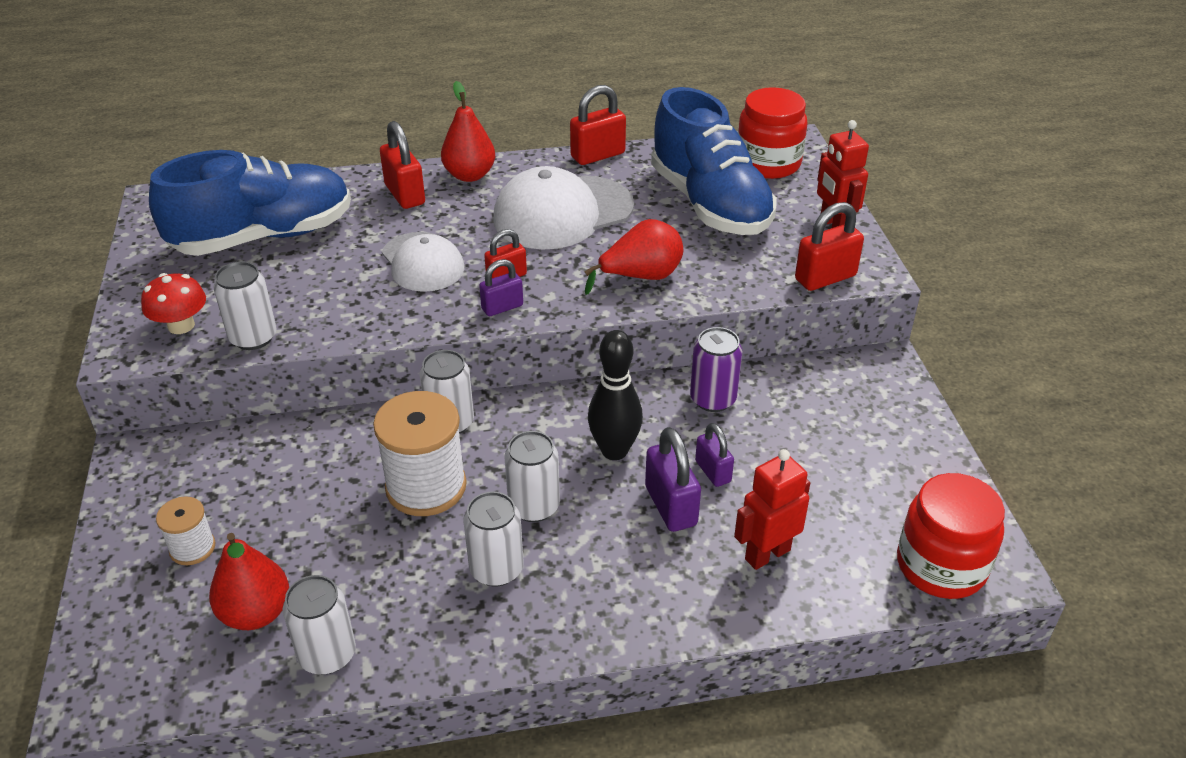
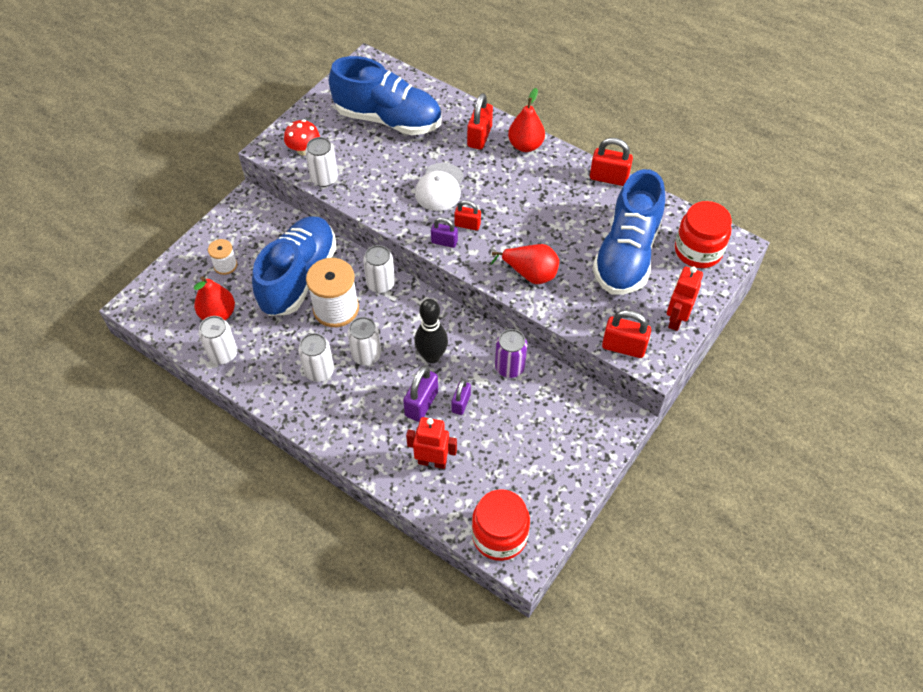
camera: 45 degrees right, 15 degrees up
(326, 488) = (298, 277): none -> blue shoe
(562, 213) = (542, 204): white cap -> none

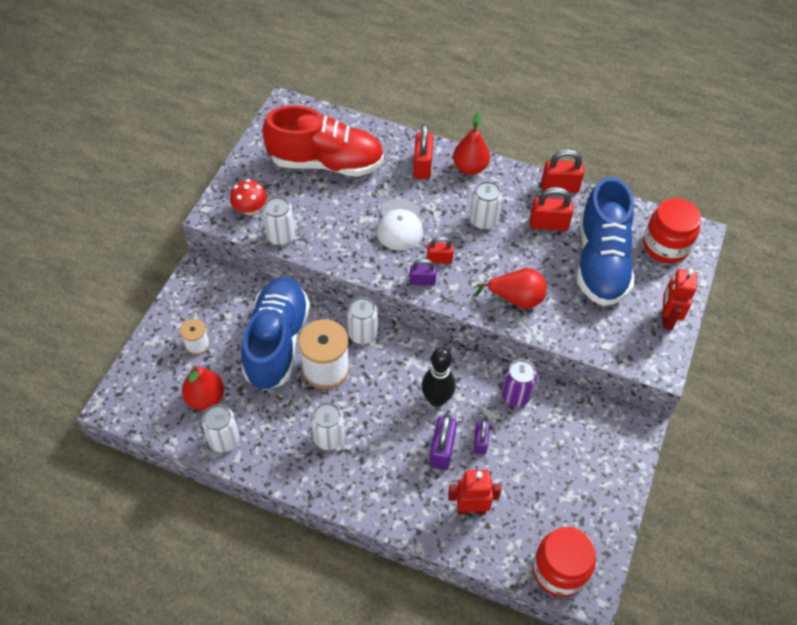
camera: 15 degrees left, 0 degrees up
(366, 355) = (371, 411): white can -> white can (483, 221)
(388, 119) = (326, 163): blue shoe -> red shoe
(623, 347) = (627, 356): red padlock -> red padlock (548, 224)

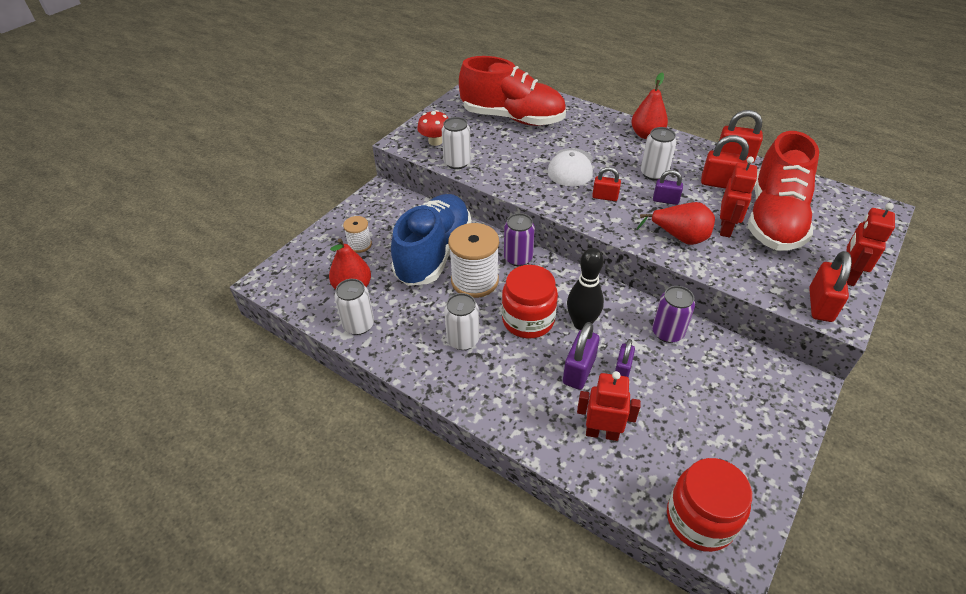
camera: 15 degrees right, 10 degrees down
(362, 334) = (518, 258): white can -> purple can
(422, 166) = (601, 129): red padlock -> red padlock (820, 305)
(422, 281) = (584, 211): purple padlock -> purple padlock (665, 200)
(558, 280) = (726, 228): none -> red robot
(601, 262) = (774, 219): blue shoe -> red shoe
(665, 246) = (846, 214): red jar -> red jar (528, 320)

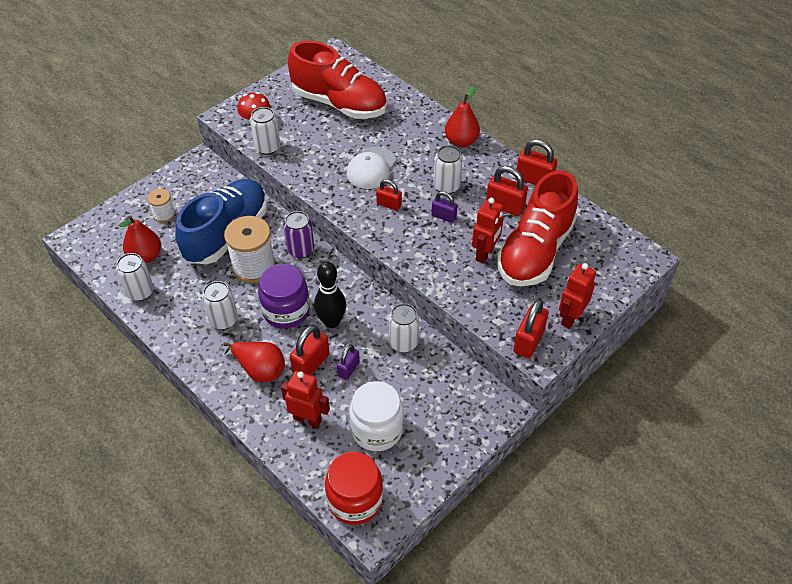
camera: 10 degrees right, 5 degrees up
(528, 320) = (286, 311): red jar -> purple jar
(579, 371) = (311, 364): purple padlock -> red padlock
(667, 332) = (403, 342): purple can -> white can
(679, 237) = (437, 256): red pear -> red pear (260, 369)
(684, 431) = (377, 429): none -> white jar

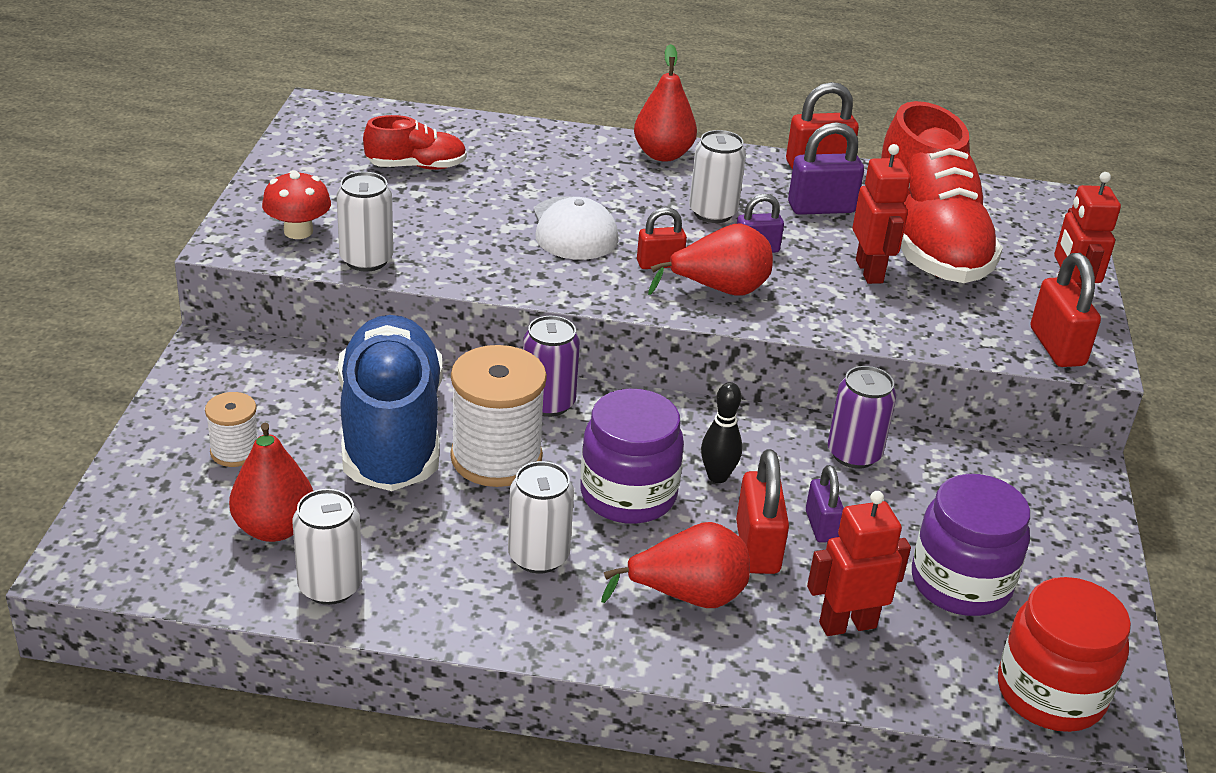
camera: 40 degrees left, 15 degrees down
(331, 322) = (717, 476): black bowling pin -> black bowling pin, size x0.65
(339, 104) = (416, 166): red shoe -> red shoe, size x0.48
(377, 429) = (960, 583): white jar -> purple jar
(400, 231) = (719, 290): none -> red pear
(403, 342) = (854, 454): white can -> purple can
(505, 206) = (821, 208): red padlock -> purple padlock

